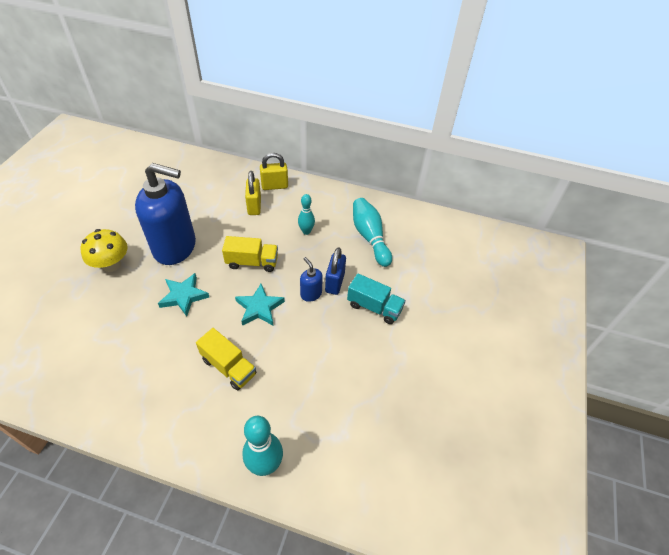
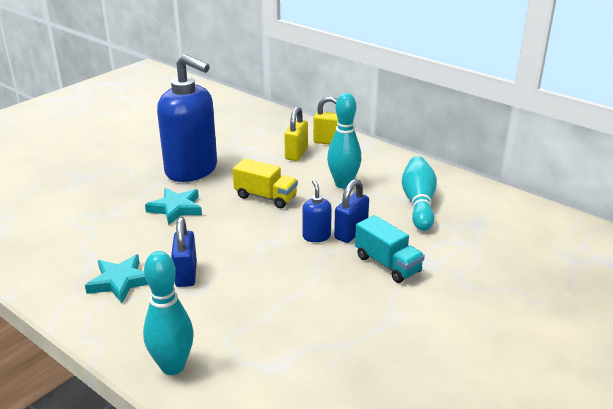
camera: 25 degrees right, 20 degrees down
(111, 264) = (121, 171): yellow mushroom -> none
(229, 367) = (186, 275): yellow truck -> blue padlock
(259, 308) = (250, 235): turquoise star -> turquoise star (120, 281)
(306, 231) = (343, 184): turquoise bowling pin -> turquoise bowling pin, size x1.61

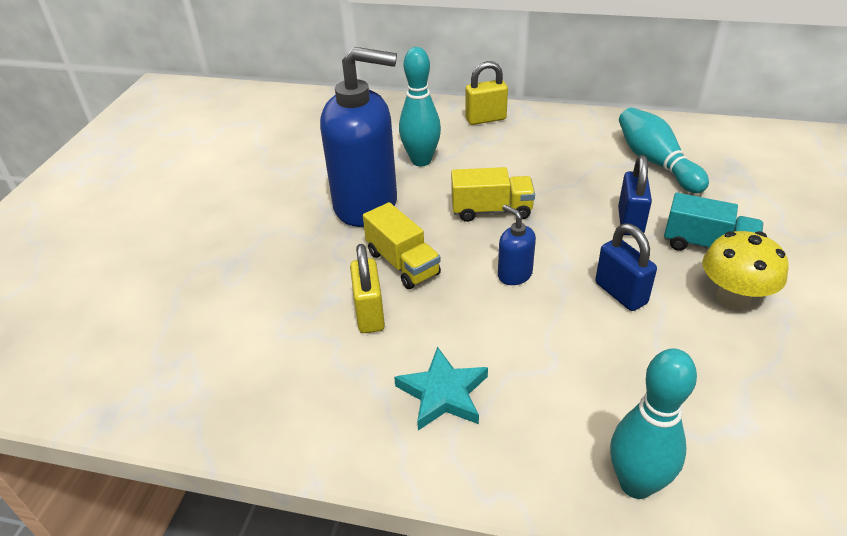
camera: 25 degrees left, 10 degrees up
(176, 208) = (402, 263): turquoise star -> yellow truck
(186, 275) = (512, 349): blue padlock -> blue padlock (620, 293)
(296, 154) = (466, 145): yellow padlock -> yellow padlock (369, 314)
(316, 236) = (600, 239): blue soap dispenser -> blue soap dispenser (514, 274)
(343, 184) = (557, 165): turquoise bowling pin -> turquoise bowling pin (421, 161)
(364, 299) = (733, 297): none -> yellow mushroom

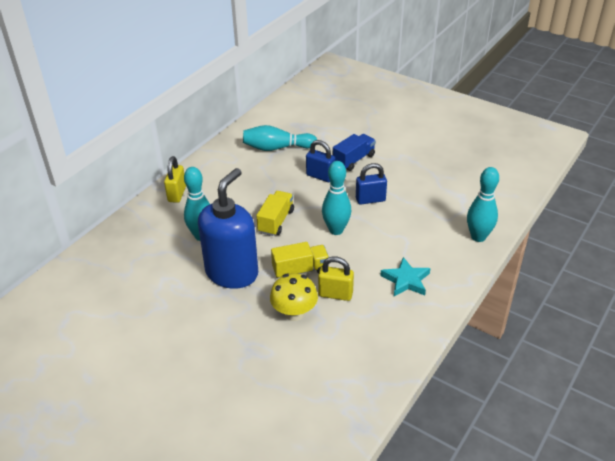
camera: 70 degrees left, 0 degrees up
(514, 274) = (336, 230): blue soap dispenser -> turquoise bowling pin
(707, 246) = (354, 160): turquoise truck -> blue truck
(733, 297) = (392, 168): yellow mushroom -> yellow mushroom (294, 313)

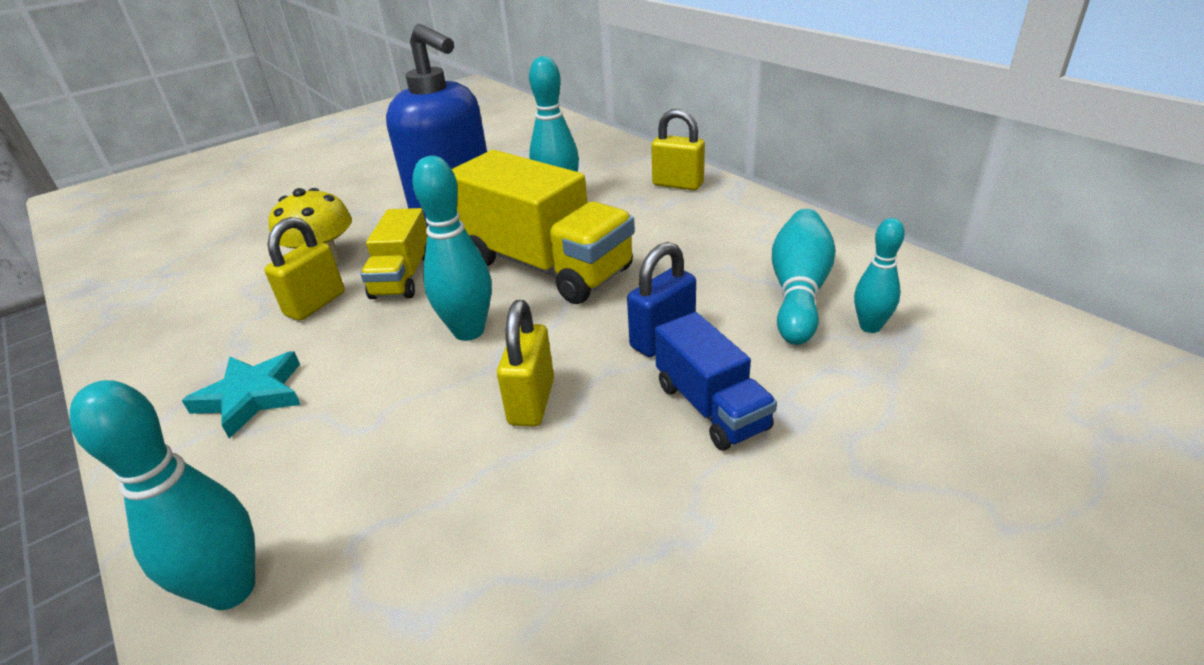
camera: 110 degrees right, 5 degrees down
(276, 221) = (545, 266): yellow truck -> yellow truck, size x1.82
(295, 132) = (870, 326): none -> turquoise bowling pin
(370, 199) = (532, 402): blue padlock -> yellow padlock

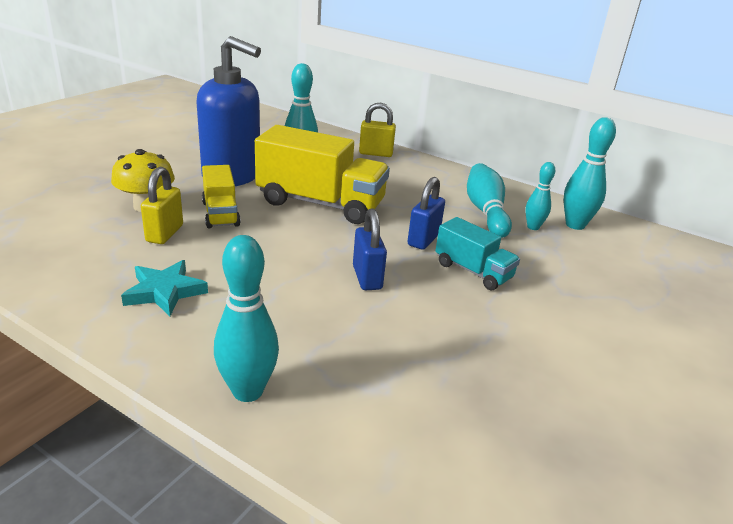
camera: 25 degrees left, 5 degrees down
(469, 331) = (296, 243): turquoise bowling pin -> turquoise bowling pin (575, 225)
(532, 402) = (367, 278): yellow padlock -> blue padlock
(711, 407) = (473, 271): blue truck -> turquoise truck

